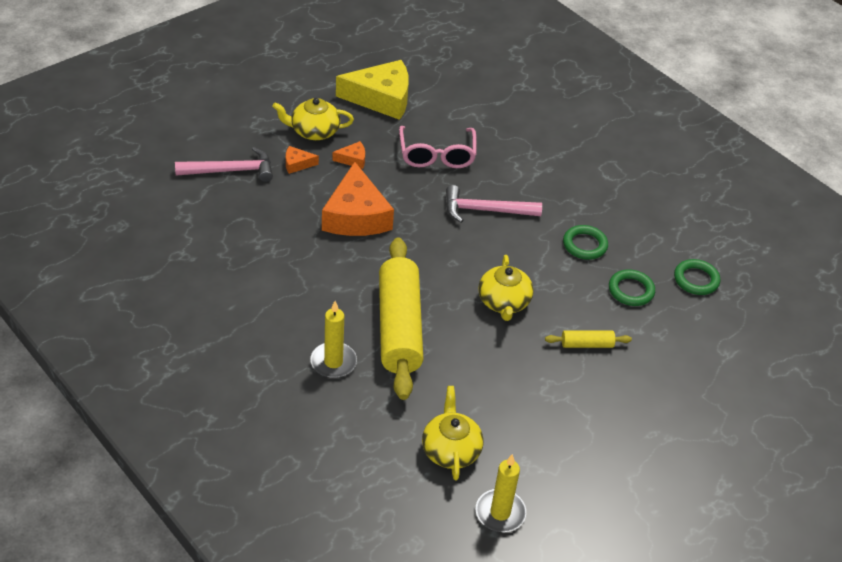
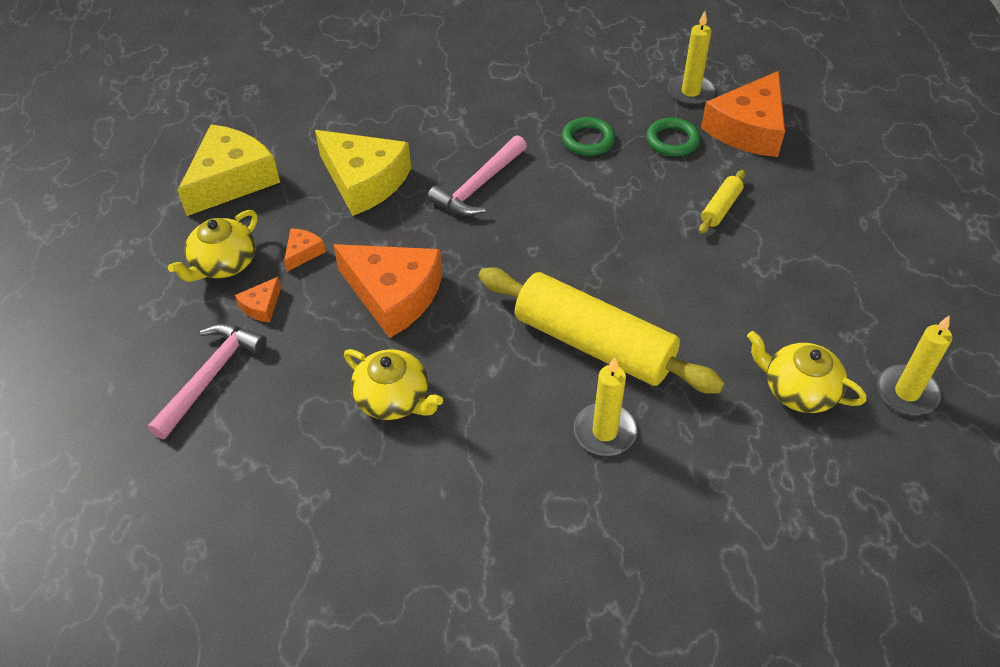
camera: 50 degrees left, 5 degrees up
(437, 155) = (364, 181): pink glasses -> yellow cheese
(504, 302) = (619, 239): yellow teapot -> yellow teapot (393, 399)
(689, 329) = (748, 129): none -> orange cheese
(696, 280) = (690, 92): green ring -> yellow candle

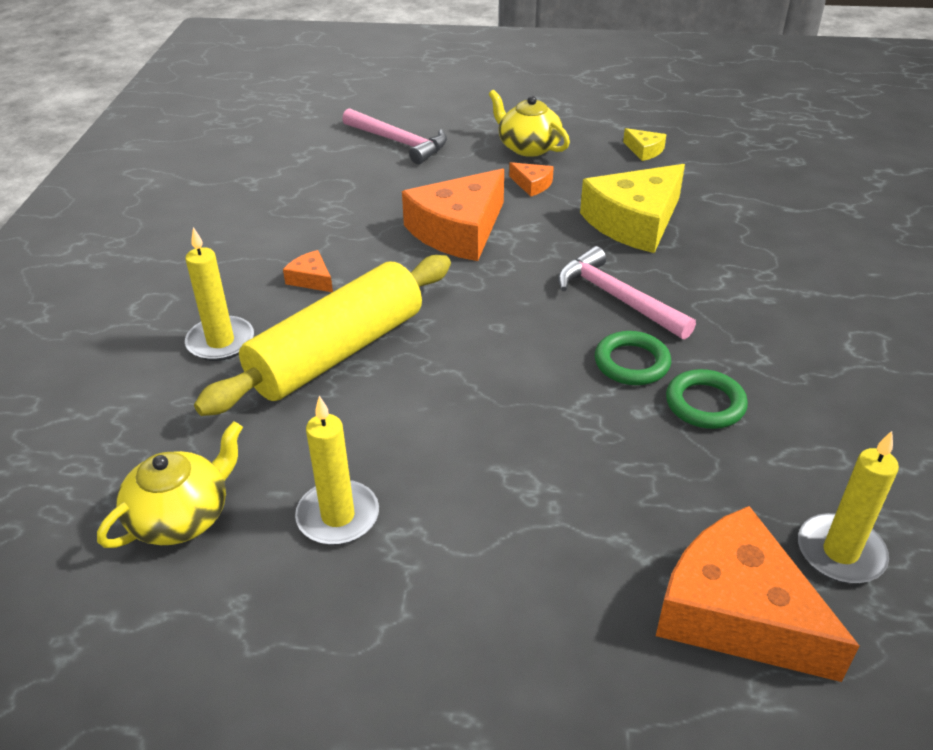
camera: 100 degrees right, 10 degrees down
(231, 180) = (644, 150): yellow cheese -> yellow cheese, size x0.43
(261, 306) = (469, 164): orange cheese -> orange cheese (311, 279)
(393, 399) = (330, 223): yellow teapot -> none
(672, 141) = (702, 498): green ring -> green ring (631, 363)
(721, 208) = (537, 521): yellow rolling pin -> none
(906, 393) = (109, 640): yellow candle -> yellow candle (338, 516)

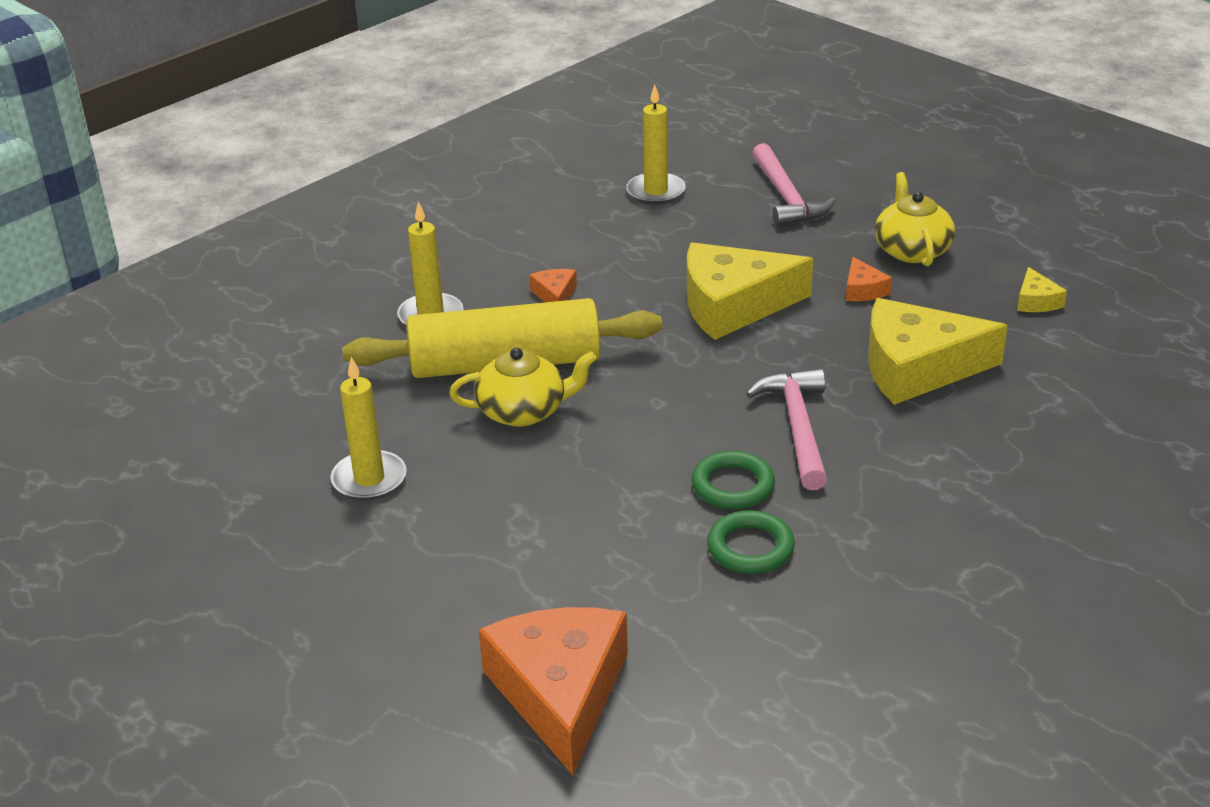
camera: 40 degrees right, 5 degrees down
(181, 516) = (274, 427): yellow teapot -> yellow teapot (523, 411)
(458, 230) = (733, 305): orange cheese -> yellow cheese
(840, 552) = (700, 706): yellow candle -> yellow candle (656, 192)

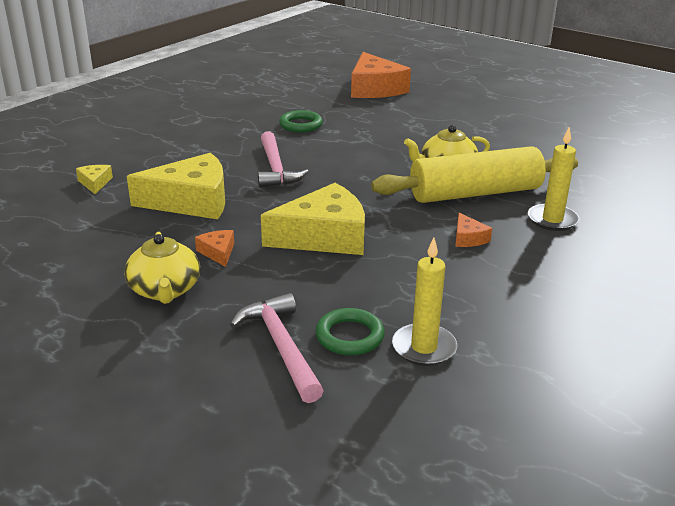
camera: 170 degrees right, 5 degrees down
(369, 479) = (511, 140): yellow candle -> none
(733, 486) = (312, 144): green ring -> green ring (349, 336)
(1036, 301) = (78, 249): yellow cheese -> yellow cheese (95, 183)

